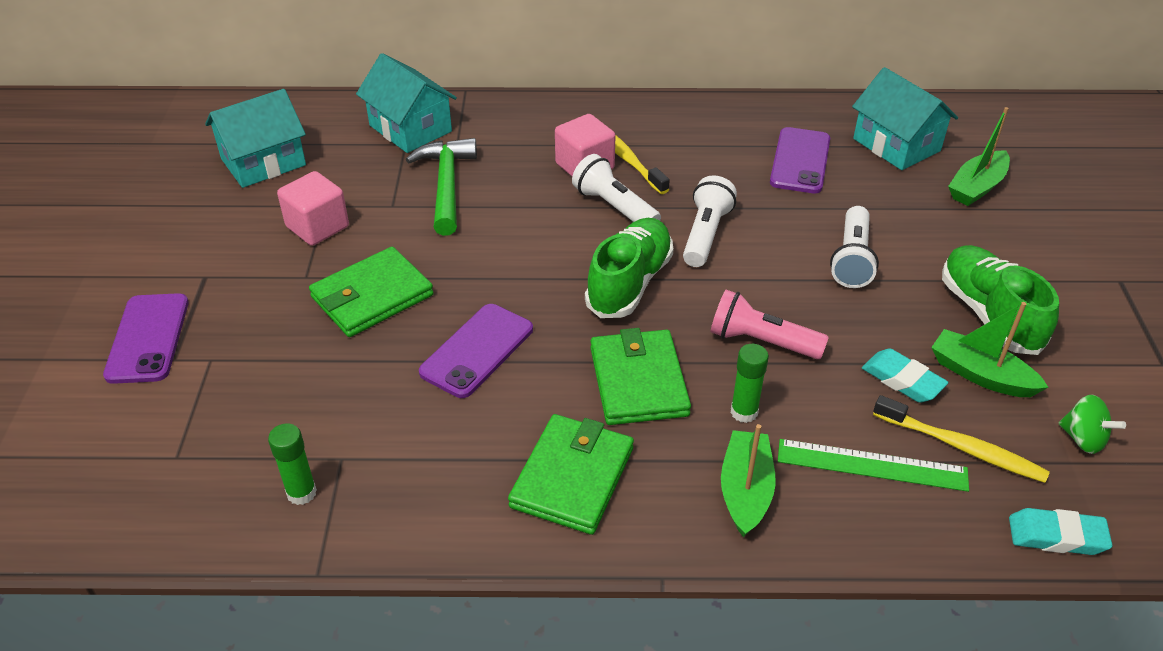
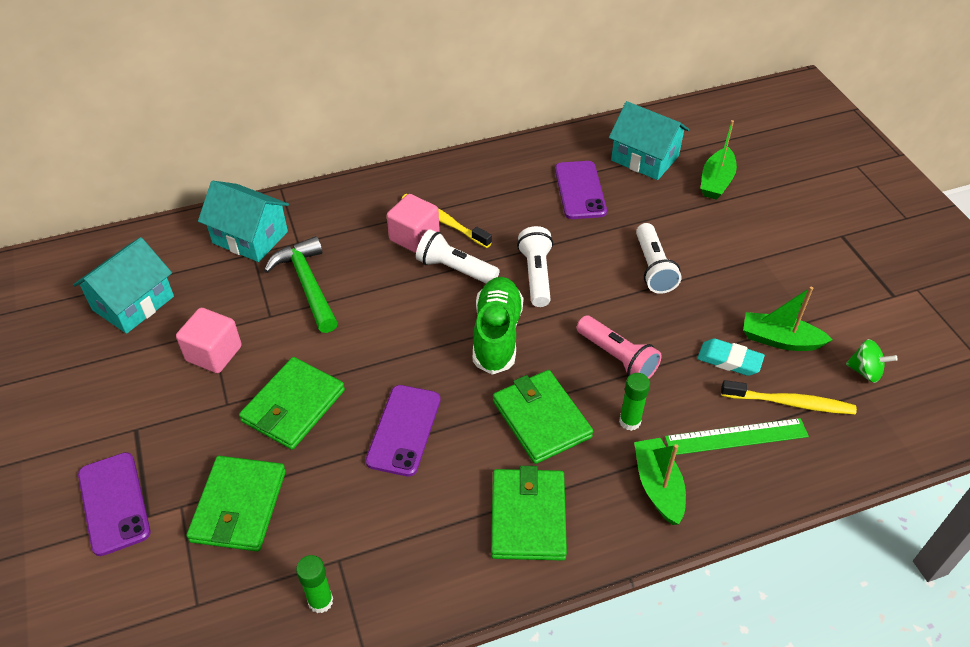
camera: 20 degrees left, 5 degrees up
(267, 376) = (239, 506): none -> green wallet
(761, 341) = (617, 357): pink flashlight -> pink flashlight turned 135 degrees counterclockwise
(989, 314) = (766, 288): green shoe -> none
(1056, 536) = (877, 453): turquoise eraser -> none

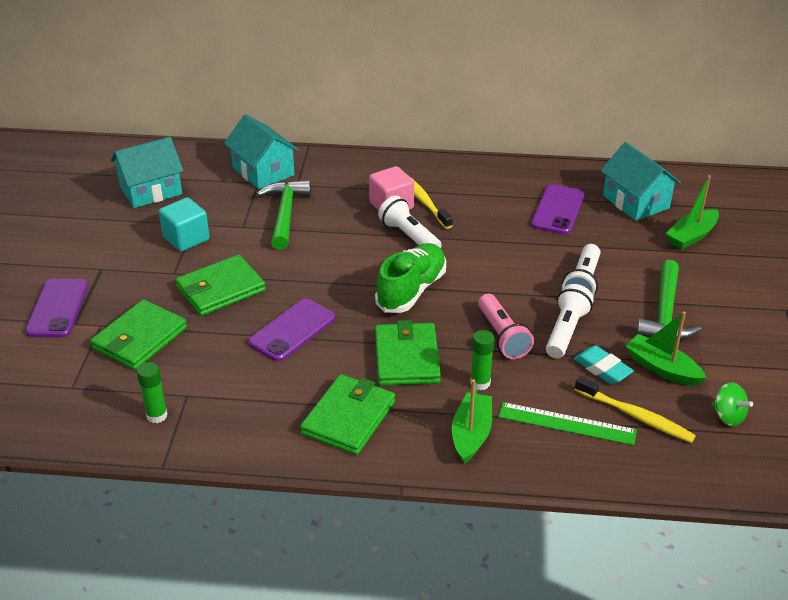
camera: 25 degrees right, 10 degrees down
(214, 353) = (186, 239): pink cube -> turquoise cube
(536, 275) = (474, 259): white flashlight -> white flashlight (566, 331)
(745, 276) = (664, 313): none -> green hammer

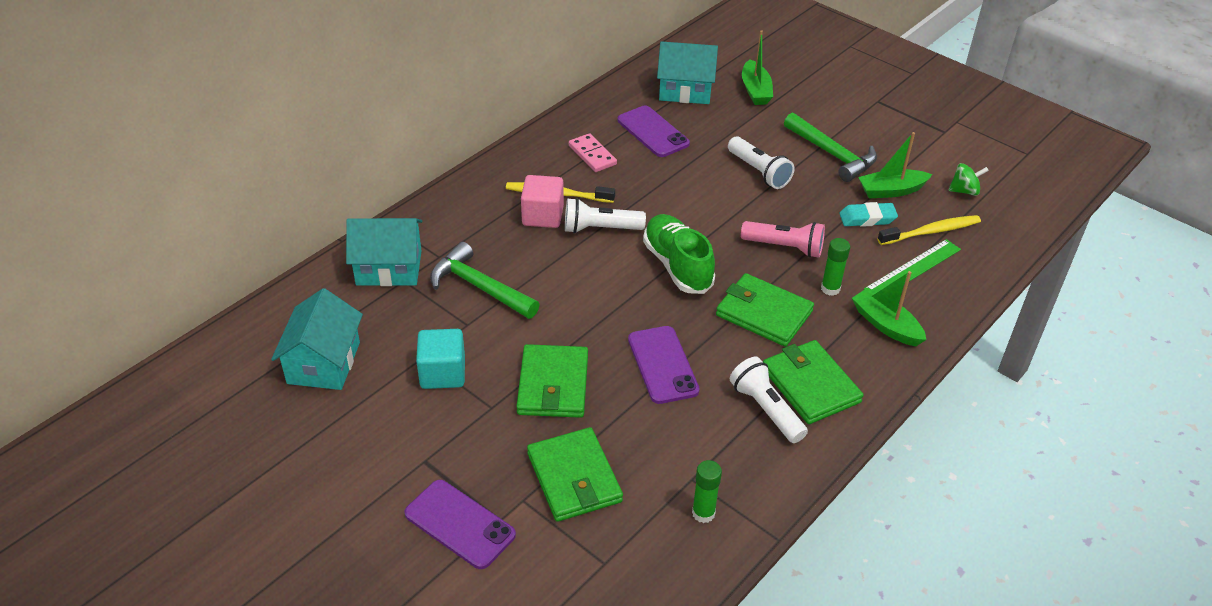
camera: 55 degrees left, 5 degrees up
(489, 195) = (592, 155): none -> pink domino
(566, 331) = (809, 212): white flashlight -> white flashlight (766, 409)

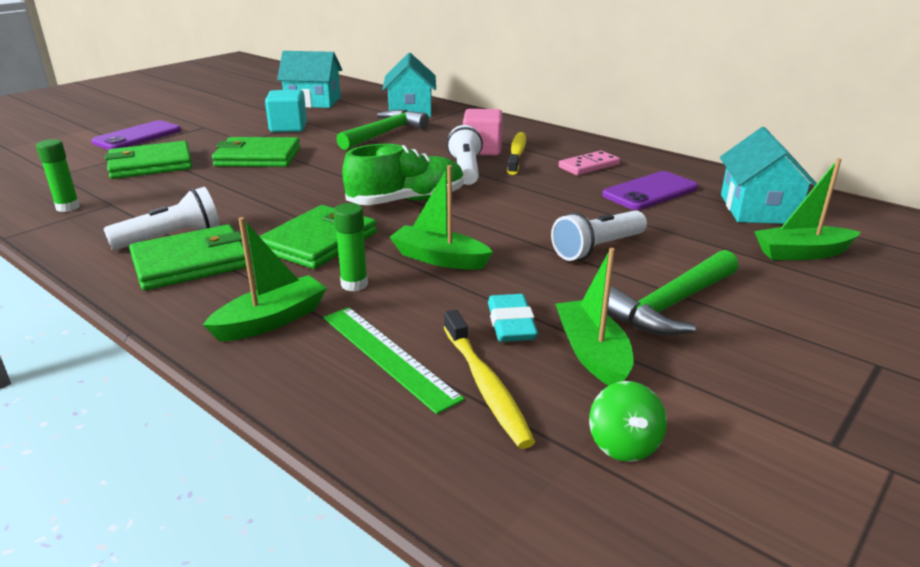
camera: 90 degrees right, 15 degrees down
(662, 365) = (261, 194): purple phone -> none
(784, 247) = (439, 259): pink flashlight -> green boat

